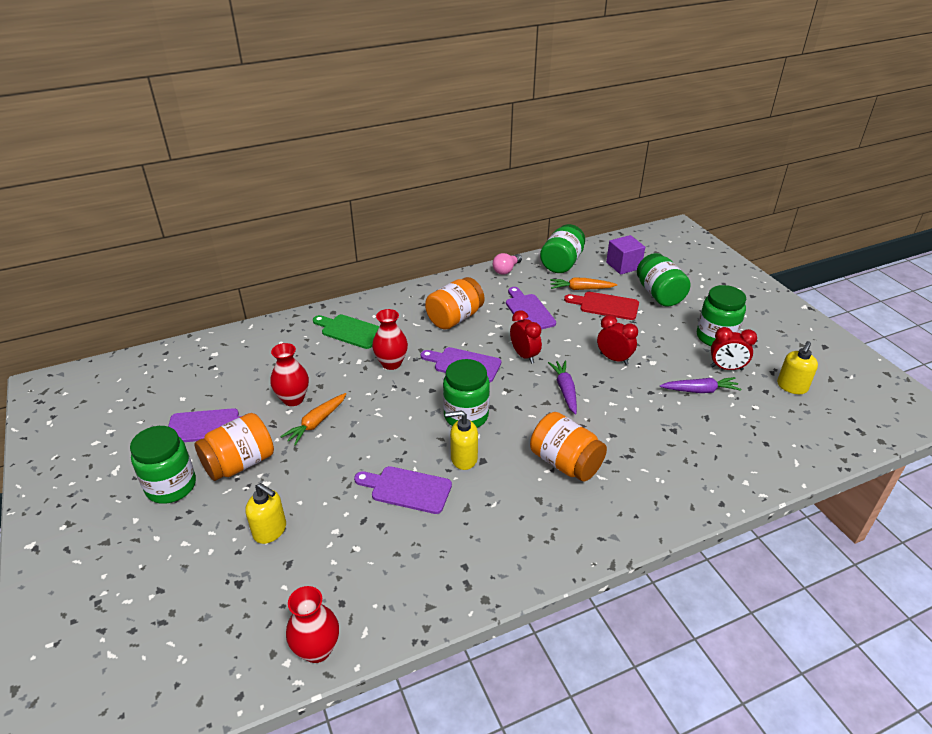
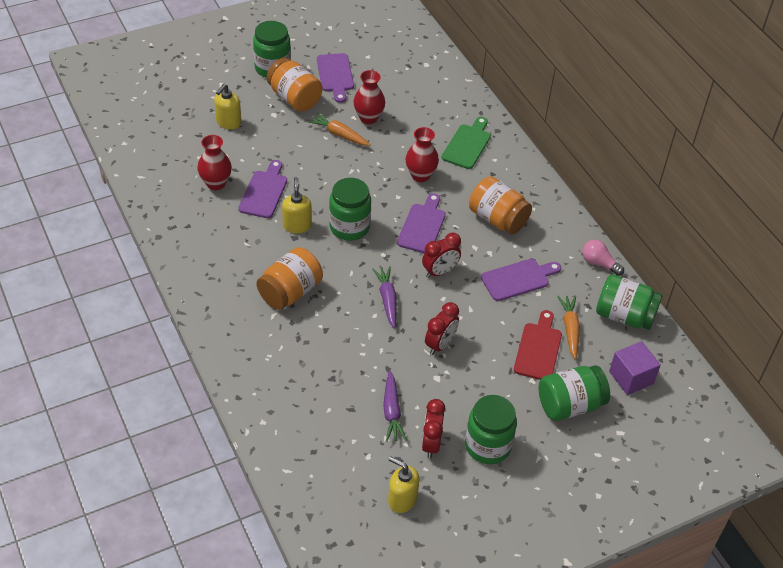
camera: 85 degrees right, 10 degrees up
(317, 649) = (131, 155): red vase -> red vase (216, 183)
(565, 390) = (387, 300): purple carrot -> purple carrot turned 90 degrees counterclockwise

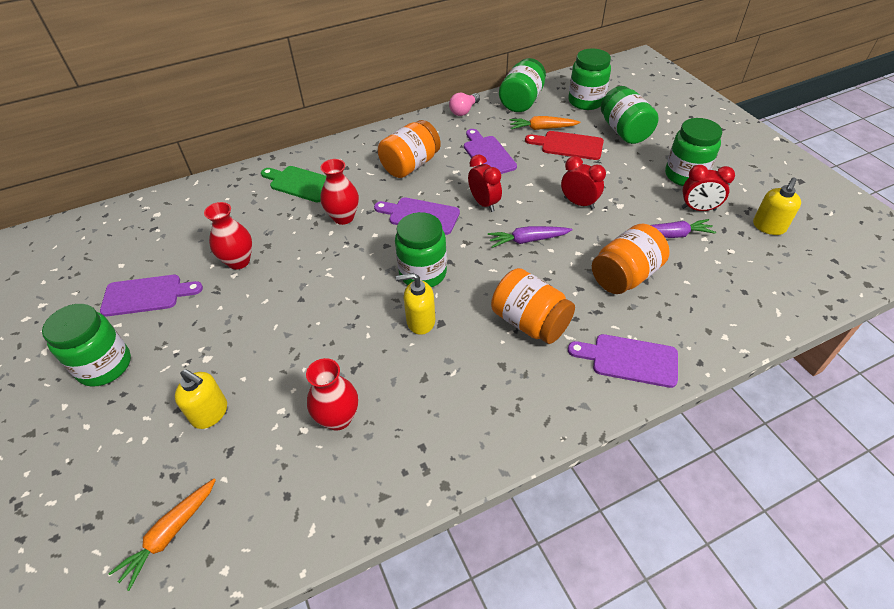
camera: 85 degrees left, 0 degrees up
(264, 192) = (359, 359): purple cutting board -> purple cutting board (629, 360)
(294, 98) = (179, 336): orange jar -> orange jar (625, 276)
(339, 134) = (263, 287): orange carrot -> orange carrot (170, 534)
(631, 377) = (586, 101): purple cube -> green jar

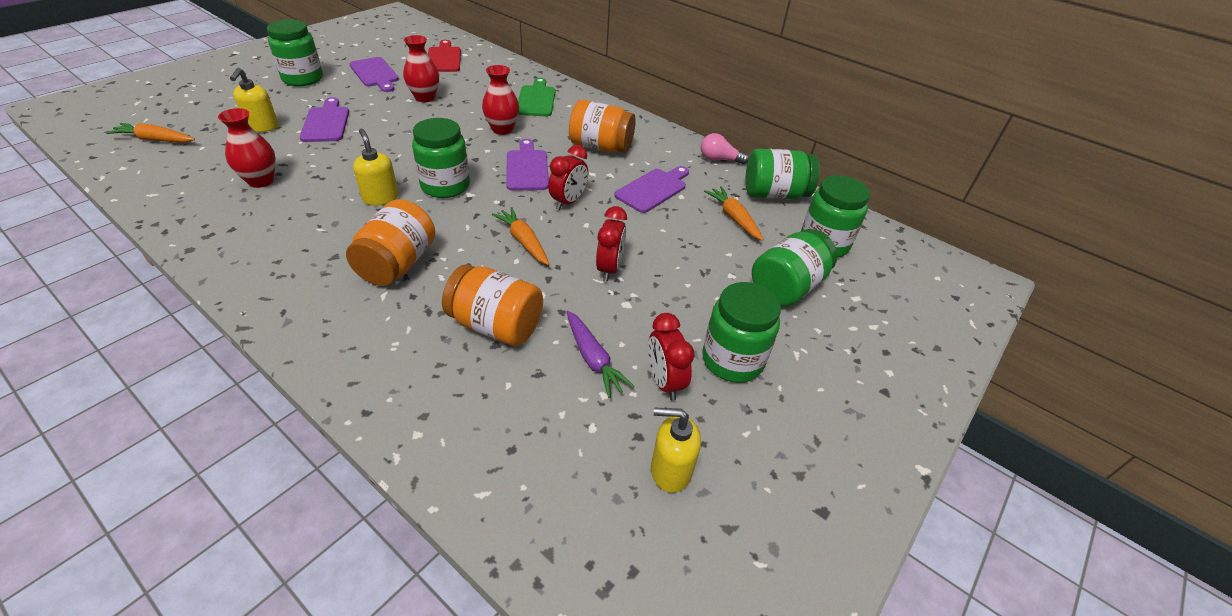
camera: 60 degrees right, 5 degrees down
(528, 240) = (523, 241): purple carrot -> orange carrot
(568, 145) = (716, 244): red cutting board -> red cutting board (444, 58)
(629, 360) = (357, 347): purple cutting board -> purple cutting board (326, 123)

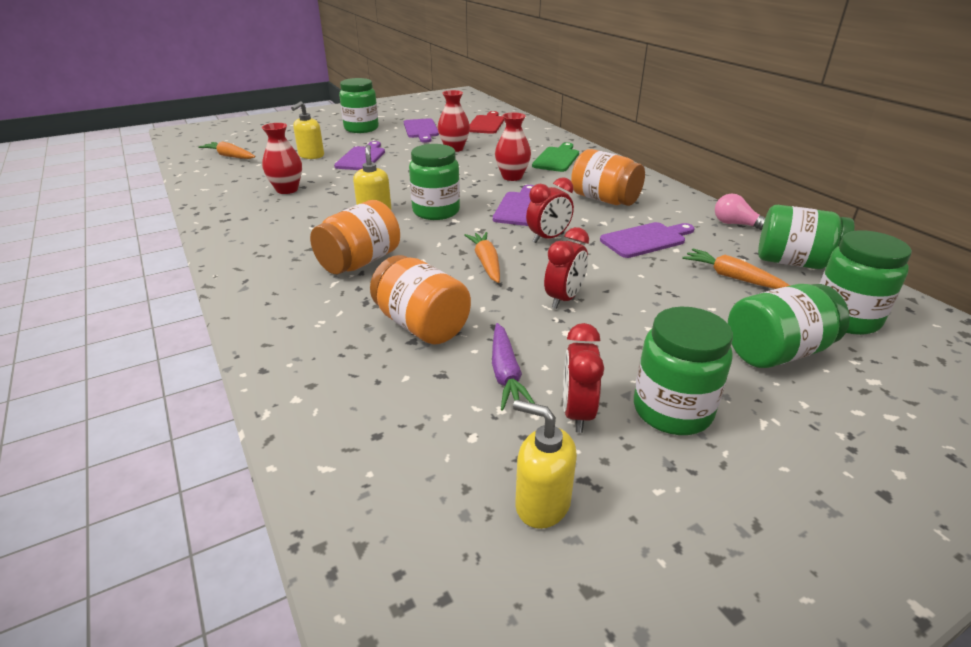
camera: 25 degrees right, 10 degrees down
(734, 218) = (732, 277): orange carrot -> orange carrot turned 45 degrees counterclockwise

